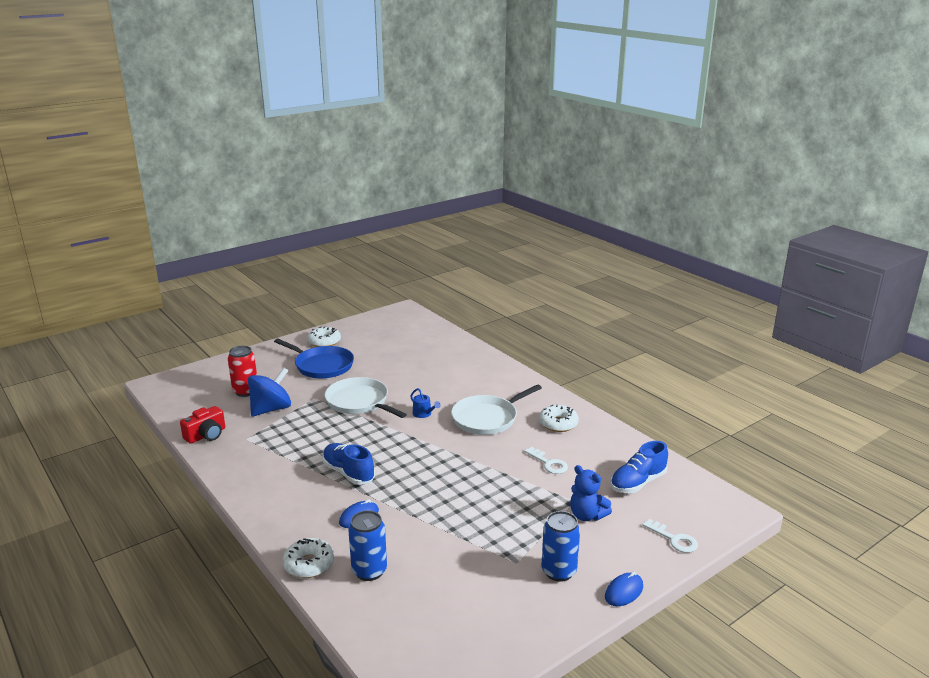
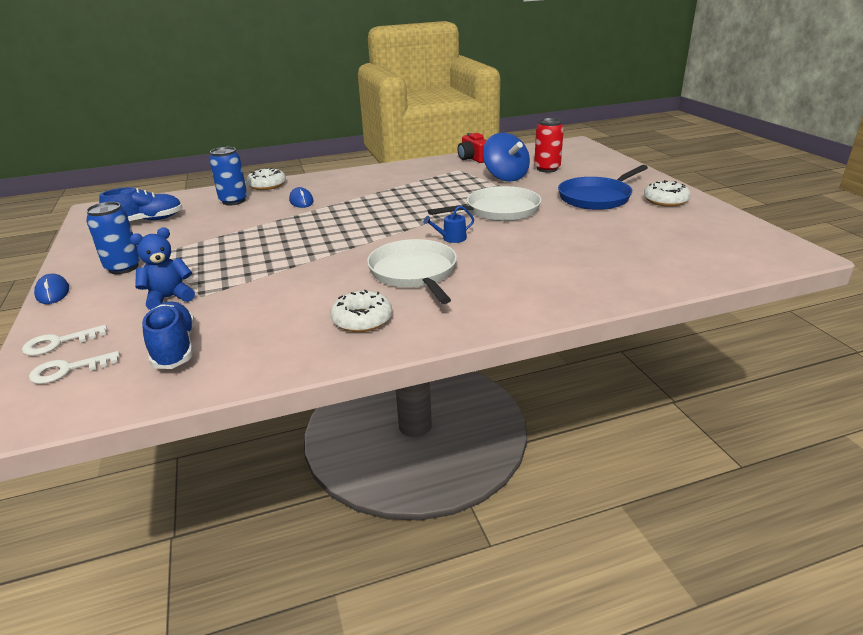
camera: 110 degrees right, 5 degrees up
(348, 473) = (368, 200): blue shoe -> blue shoe (147, 221)
(548, 463) = (282, 294): white key -> white key (68, 370)

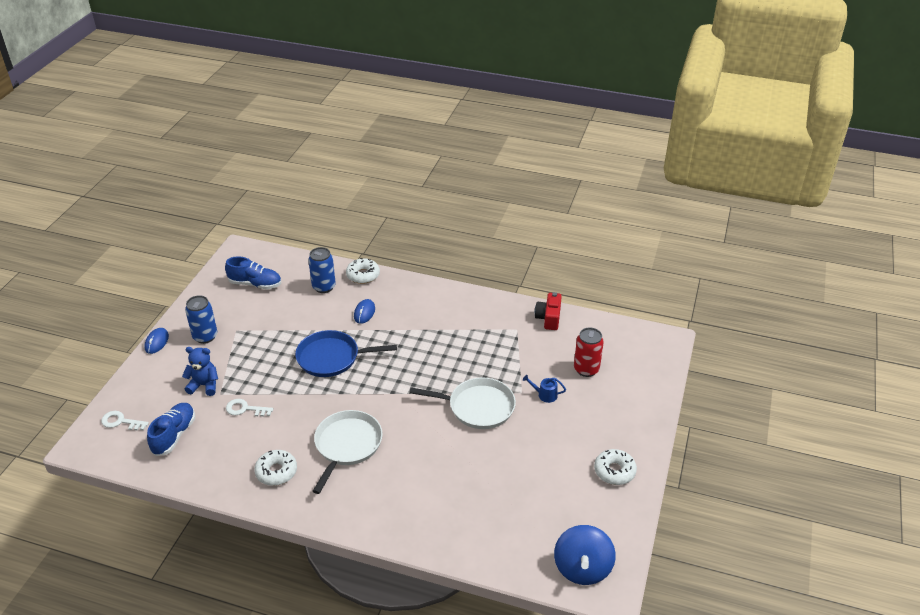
camera: 35 degrees right, 10 degrees up
(58, 343) = (131, 395): white key -> white key (245, 409)
(451, 238) = (408, 422): blue watering can -> blue watering can (545, 395)
(505, 177) = (538, 363): blue spinning top -> blue spinning top (582, 568)
(597, 197) = (568, 434): blue pan -> blue pan (332, 358)

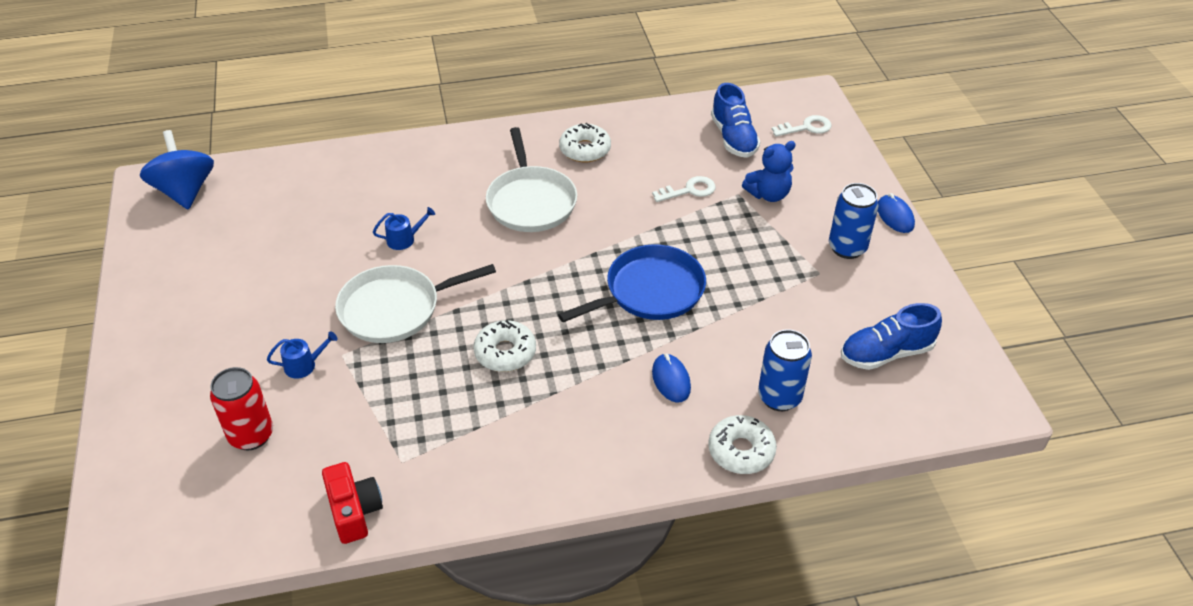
camera: 150 degrees right, 5 degrees up
(445, 452) = (404, 239): none -> blue watering can
(614, 471) = (168, 301): white donut -> white donut (505, 352)

